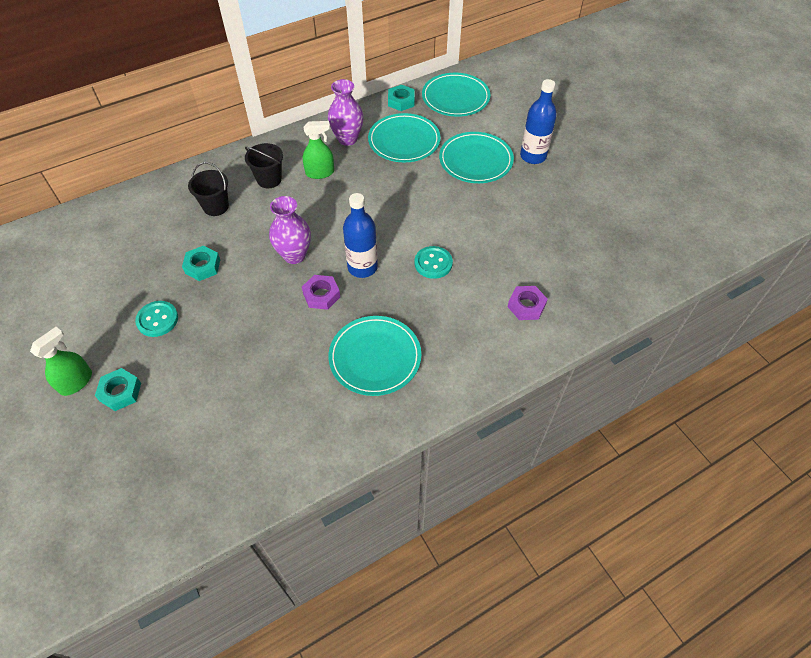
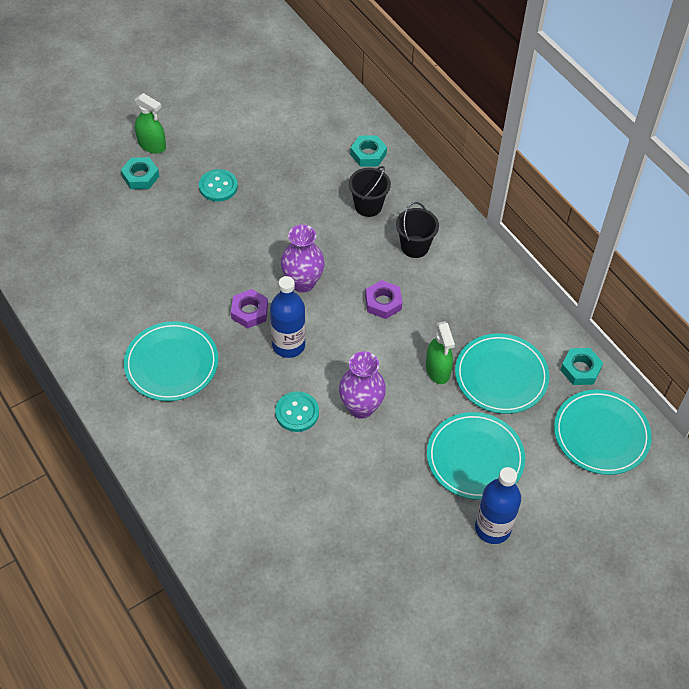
camera: 85 degrees right, 0 degrees up
(202, 266) = (284, 209): turquoise nut -> turquoise nut (368, 154)
(320, 173) = (431, 293): green spray bottle -> green spray bottle (437, 370)
(347, 139) = (495, 315): purple vase -> purple vase (361, 407)
(526, 306) = (237, 507): purple nut -> purple nut (383, 302)

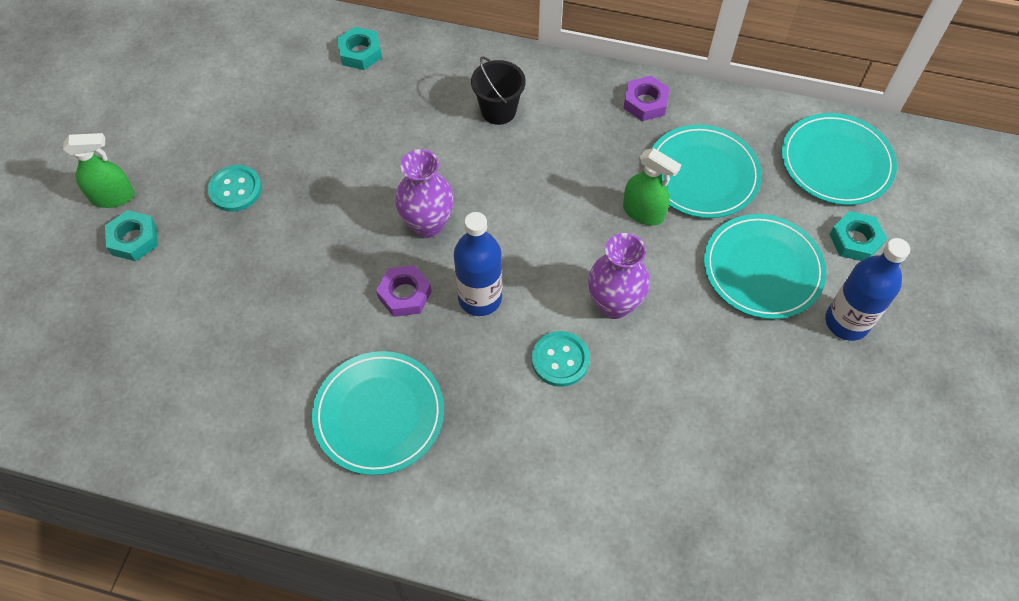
camera: 40 degrees left, 5 degrees up
(368, 206) = (413, 103): black bucket -> none
(383, 302) = (526, 186): purple nut -> purple nut (645, 103)
(580, 369) = (758, 117): turquoise nut -> turquoise nut (855, 240)

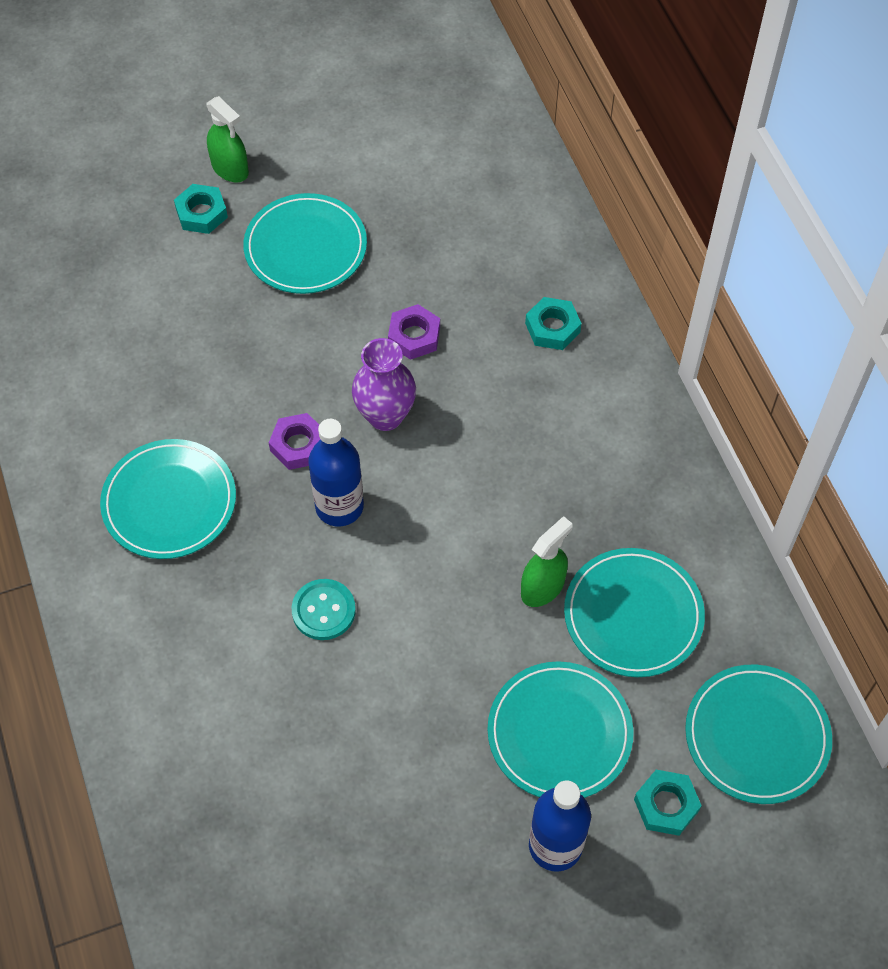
camera: 55 degrees right, 0 degrees up
(235, 189) = (305, 247): turquoise button -> turquoise plate
(360, 53) = (533, 236): turquoise nut -> turquoise nut (552, 328)
(498, 111) = (562, 391): black bucket -> none
(614, 304) = (416, 621): purple vase -> none
(643, 212) = (542, 587): green spray bottle -> green spray bottle turned 135 degrees counterclockwise
(645, 103) = (682, 512): purple nut -> purple nut (414, 336)

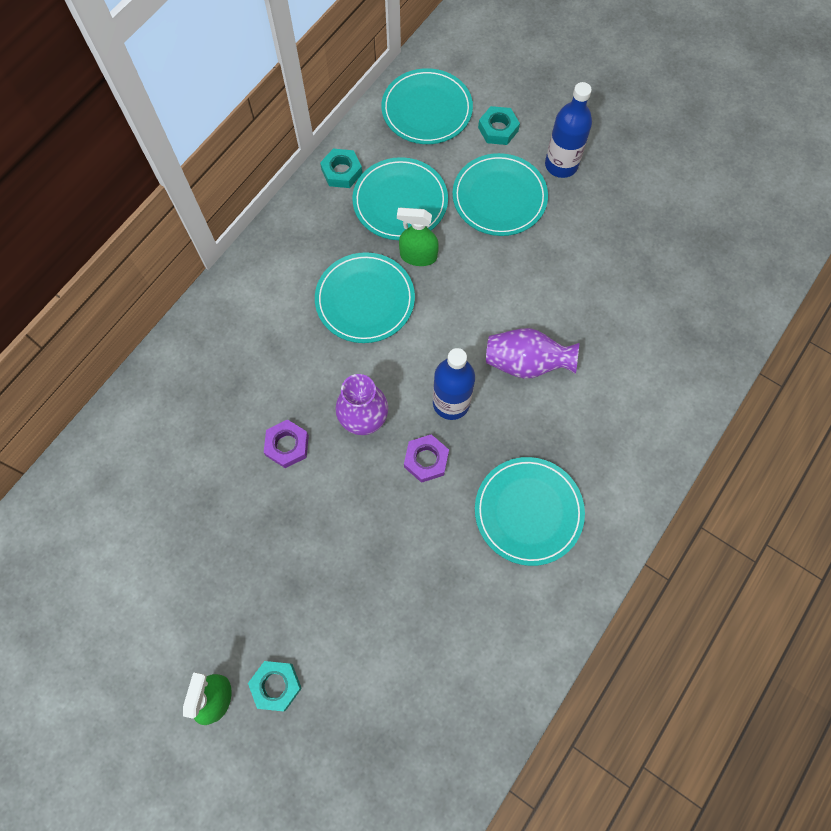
camera: 125 degrees left, 10 degrees up
(305, 247) = (258, 577): turquoise plate -> turquoise plate (365, 300)
(323, 610) = (526, 363): turquoise button -> purple vase
(552, 328) = (221, 362): turquoise nut -> turquoise nut (341, 172)

